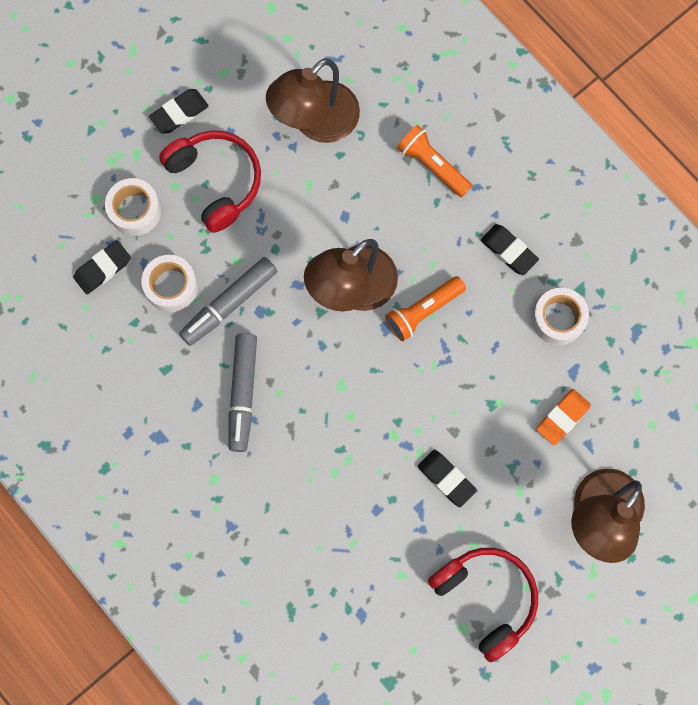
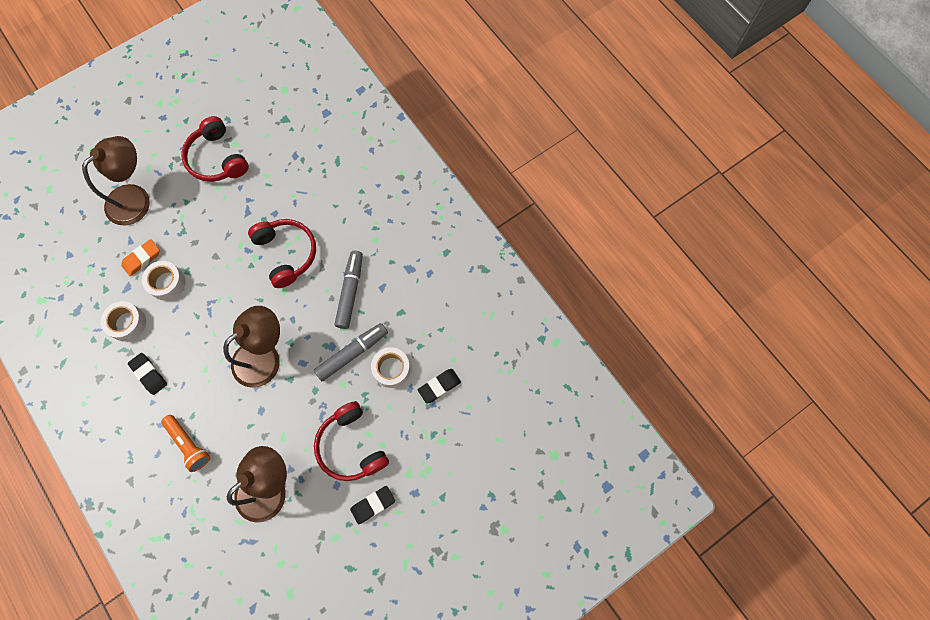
camera: 175 degrees left, 5 degrees down
(135, 210) = (413, 428): white tape -> white tape (167, 283)
(347, 445) = (286, 254): none -> red headphones
(423, 311) = (218, 337): orange flashlight -> none
(446, 479) = (226, 228): black eraser -> none

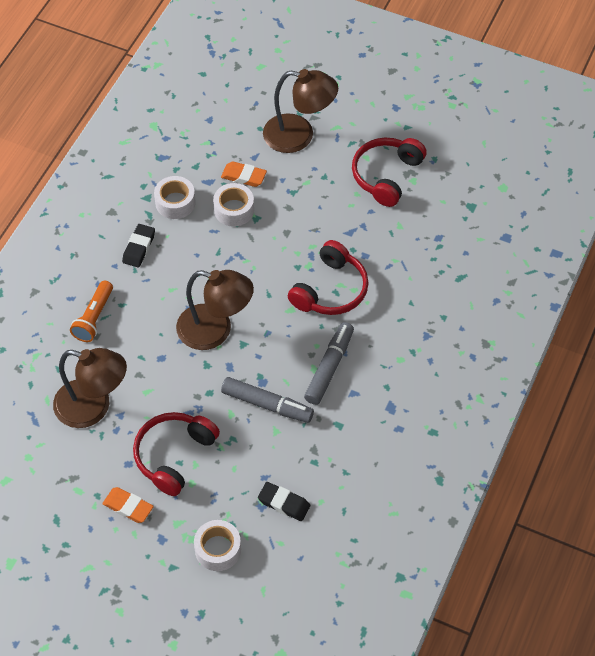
camera: 60 degrees right, 15 degrees down
(350, 291) = (329, 367): grey marker -> grey marker turned 45 degrees counterclockwise
(373, 505) = (128, 507): black eraser -> orange eraser
(391, 369) = (273, 449): white tape -> white tape (218, 549)

